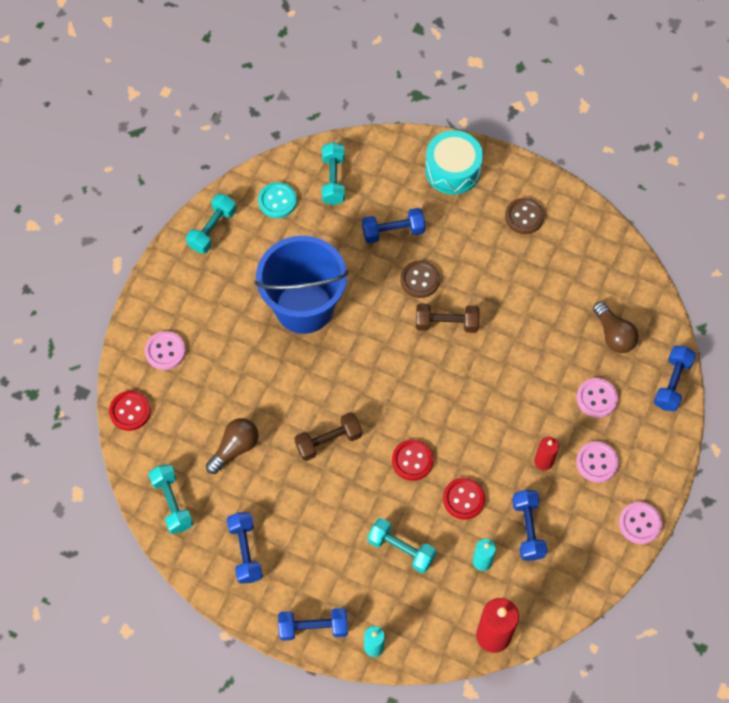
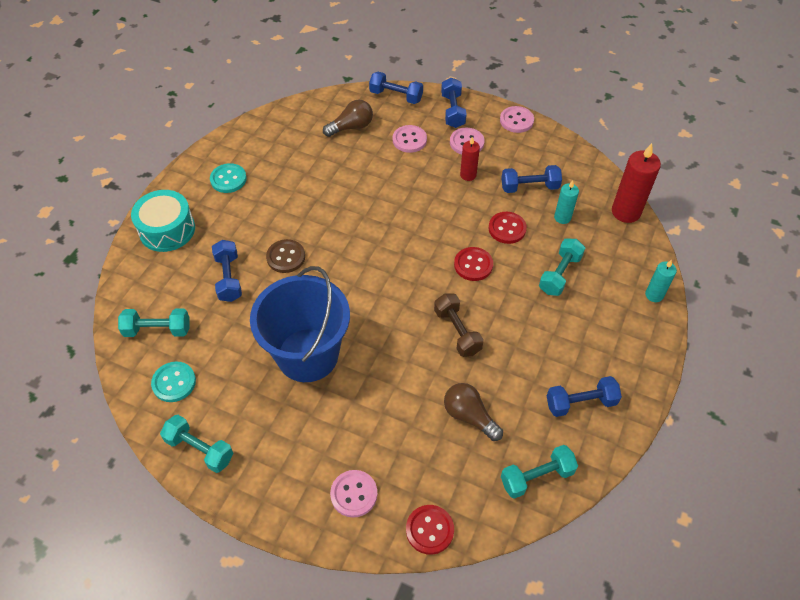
camera: 90 degrees left, 10 degrees down
(313, 627) = (646, 342): blue dumbbell -> blue dumbbell (452, 111)
(446, 323) = (334, 237): brown dumbbell -> none
(524, 217) = (228, 179): brown button -> turquoise button

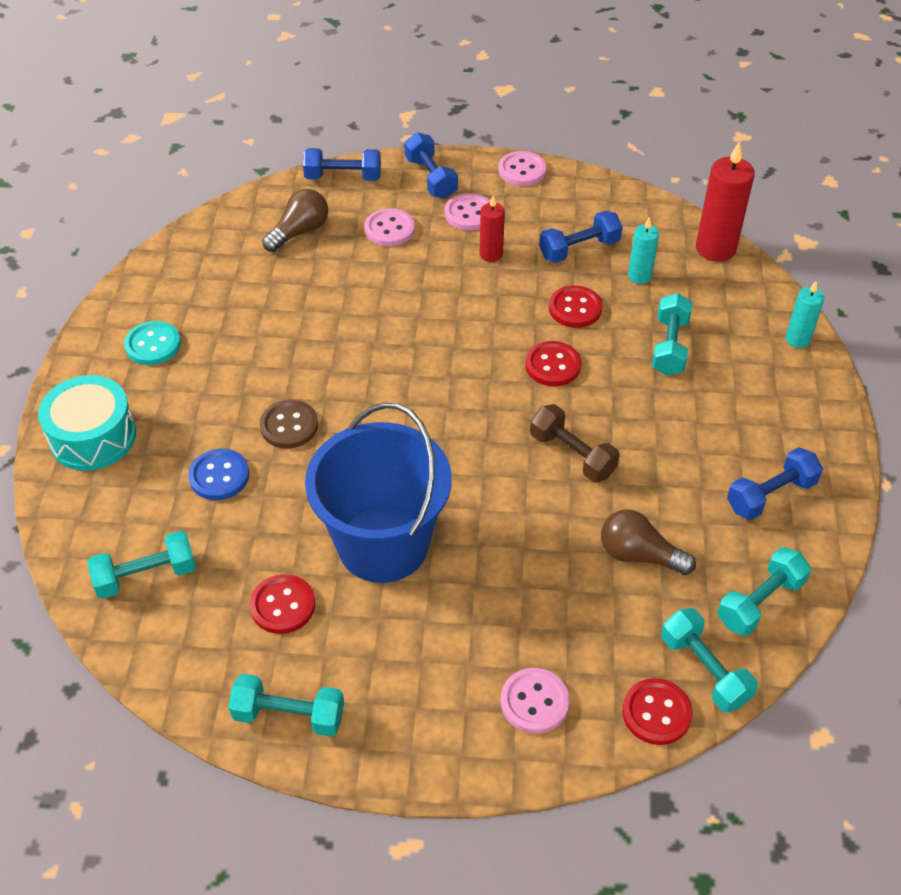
camera: 20 degrees left, 5 degrees down
(174, 382) = (206, 639): turquoise button -> none
(228, 376) = (282, 605): none -> red button
(229, 278) = (219, 476): blue dumbbell -> blue button
(476, 511) = (704, 670): none -> turquoise dumbbell

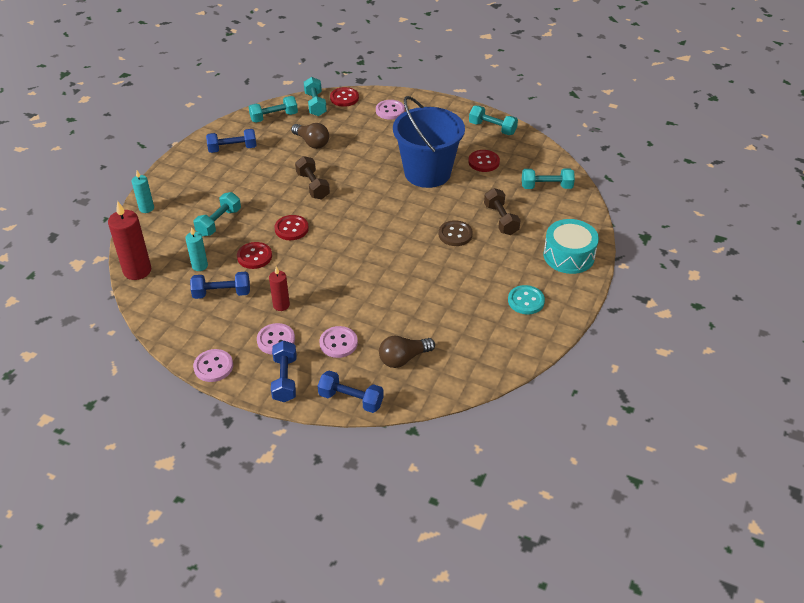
camera: 160 degrees left, 5 degrees down
(219, 476) = (500, 220): blue button -> brown dumbbell

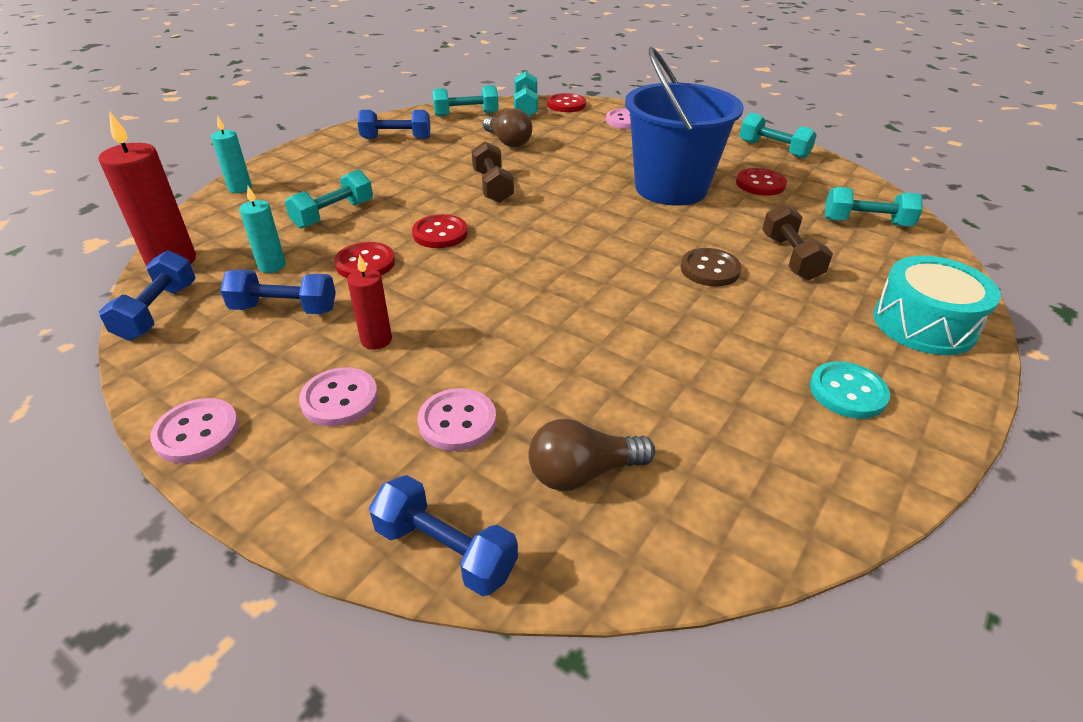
camera: 10 degrees right, 5 degrees down
(285, 379) = (322, 480): blue dumbbell -> blue dumbbell (158, 311)

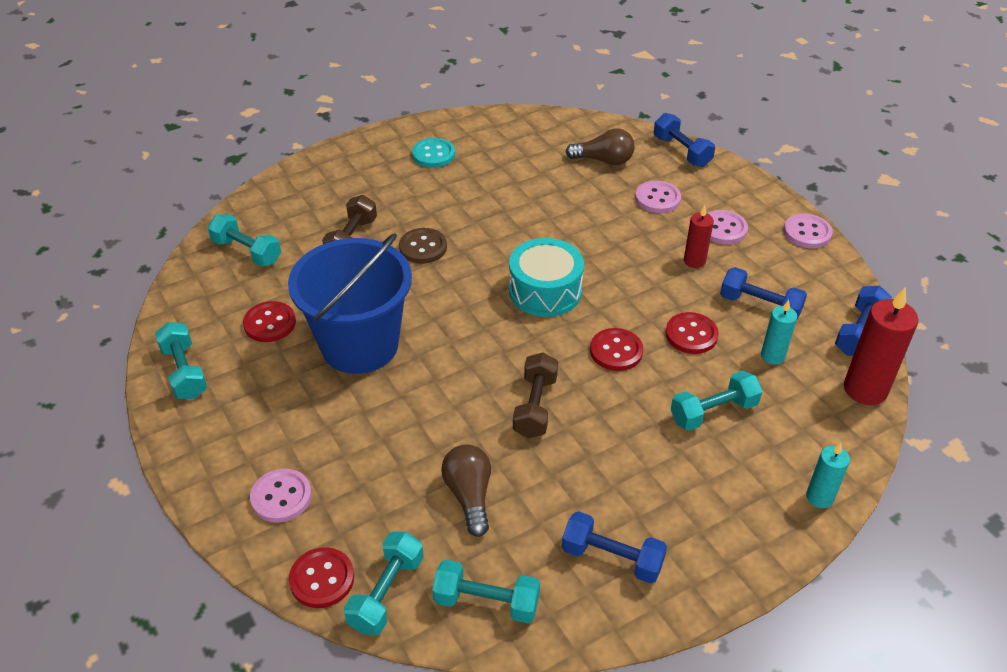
camera: 155 degrees left, 5 degrees up
(924, 324) = (336, 172): turquoise drum -> turquoise drum (545, 291)

